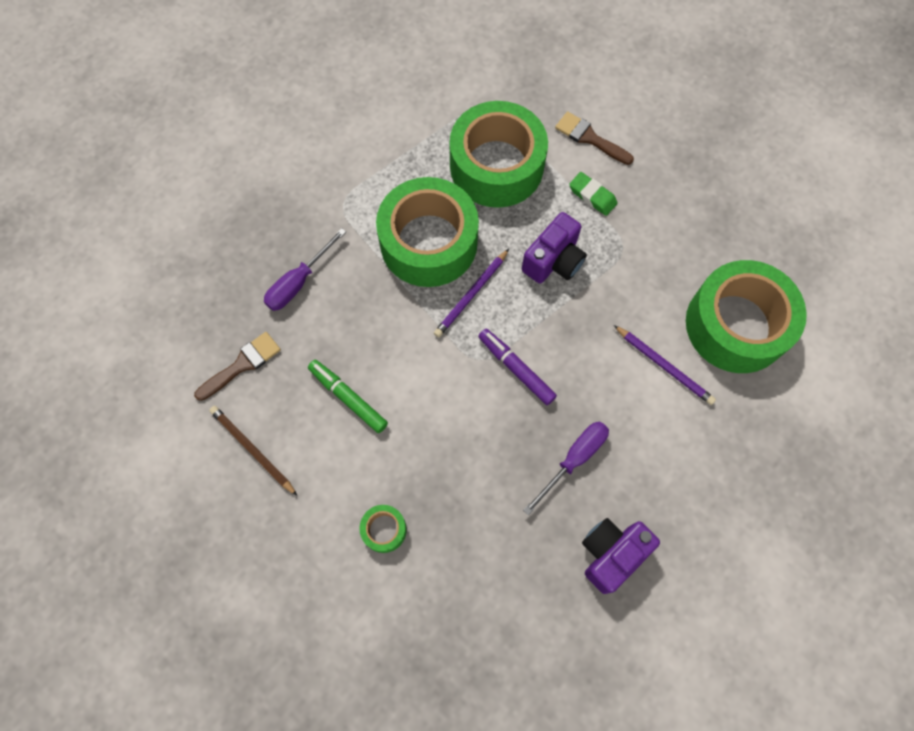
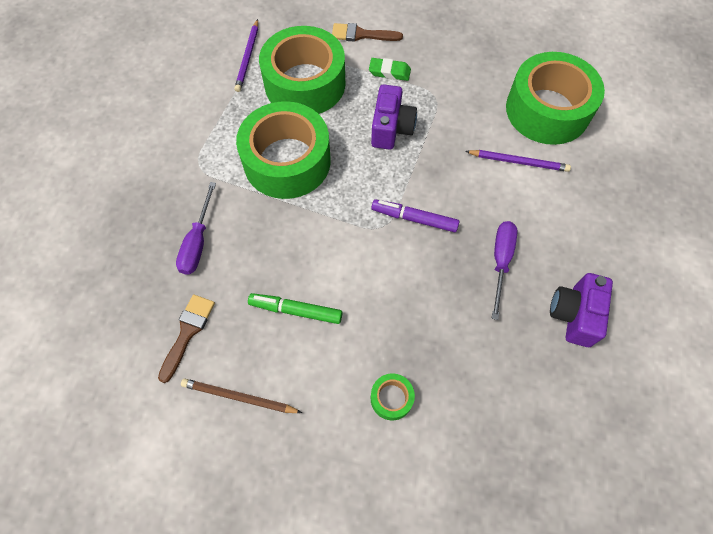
camera: 30 degrees left, 5 degrees down
(471, 295) = (345, 183): purple pencil -> purple pencil (248, 57)

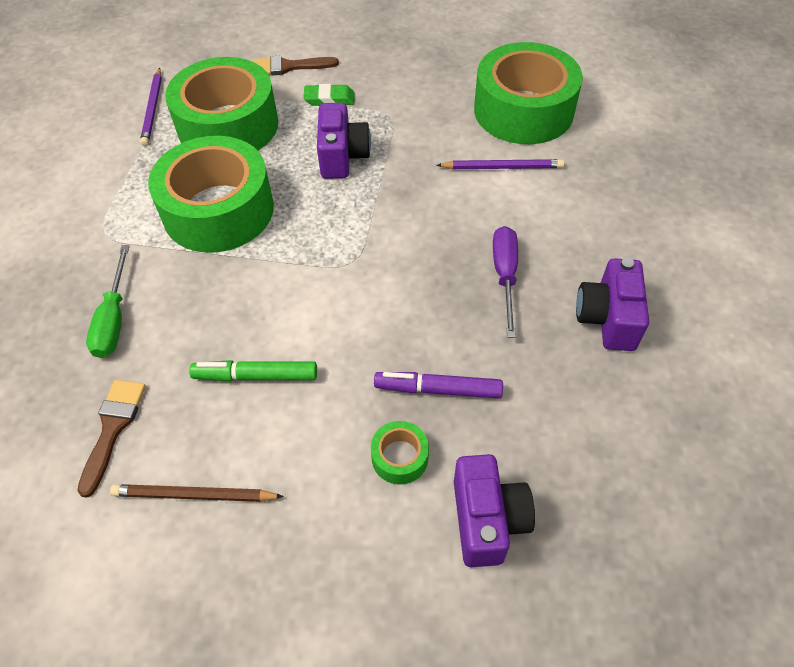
camera: 10 degrees left, 10 degrees down
(198, 242) = (114, 319): purple screwdriver -> green screwdriver
(414, 218) = (389, 247): purple marker -> purple marker (438, 389)
(446, 461) = (487, 520): none -> purple camera

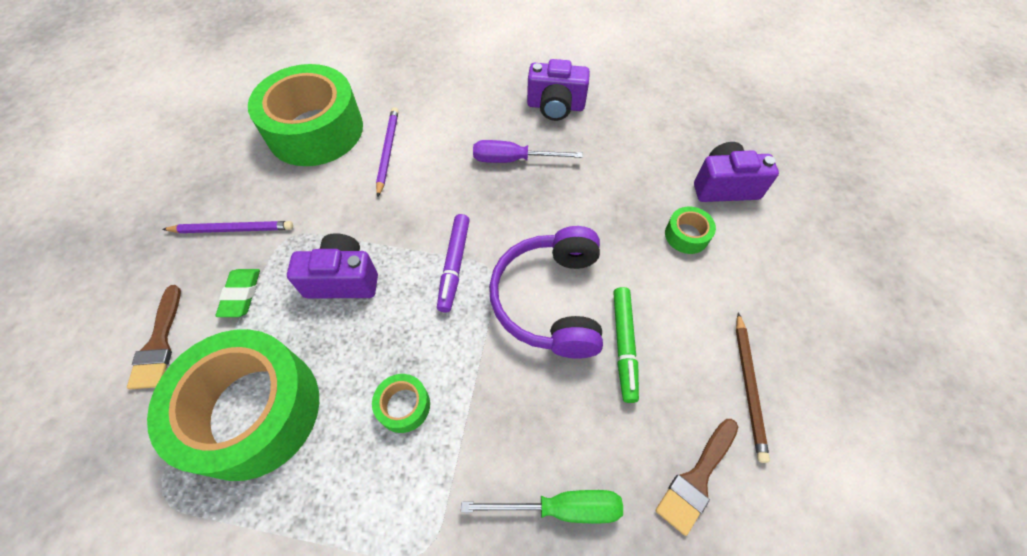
camera: 90 degrees left, 5 degrees up
(113, 428) = (697, 478): brown brush -> brown brush turned 60 degrees counterclockwise
(153, 109) = (182, 527): purple pencil -> purple pencil (233, 229)
(218, 210) = (404, 406): green tape -> green tape, size x0.41
(313, 312) = (550, 300): none -> purple headphones
(438, 389) = (624, 209): purple marker -> purple marker (454, 265)

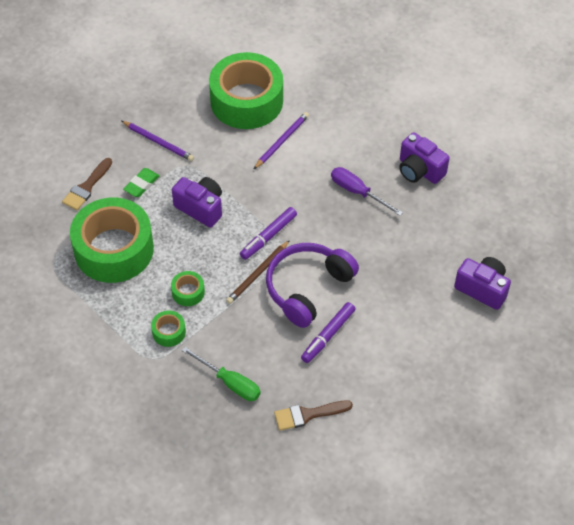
camera: 35 degrees right, 5 degrees down
(623, 345) = (328, 335): green marker -> purple marker
(686, 235) = (425, 302): green tape -> green tape (169, 332)
(748, 387) = (378, 397): brown pencil -> brown pencil (257, 274)

